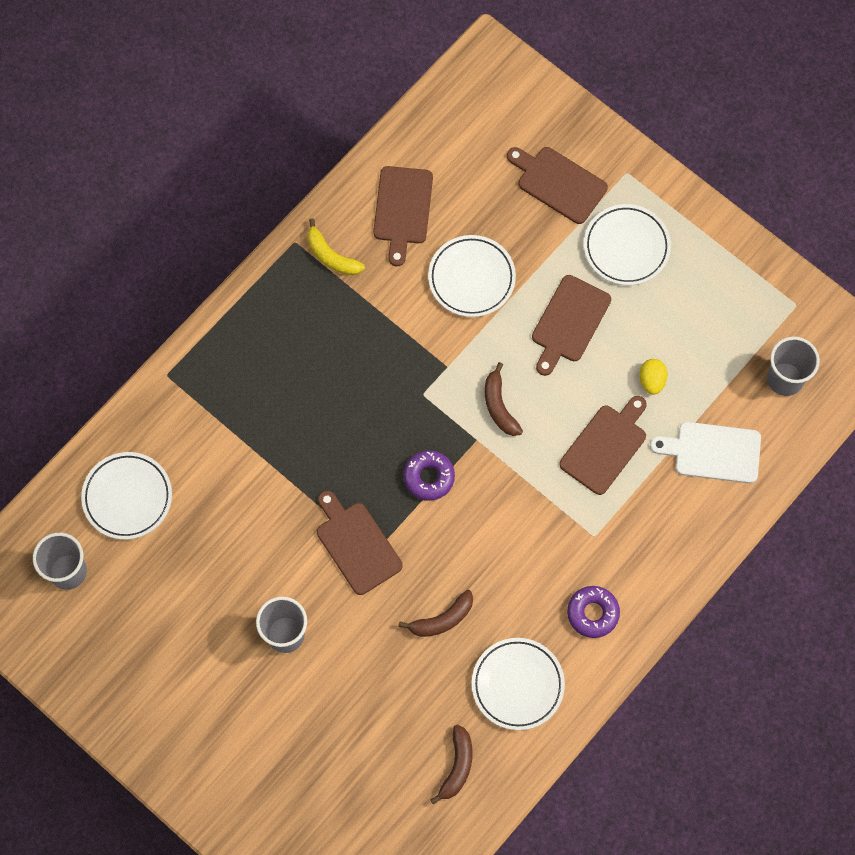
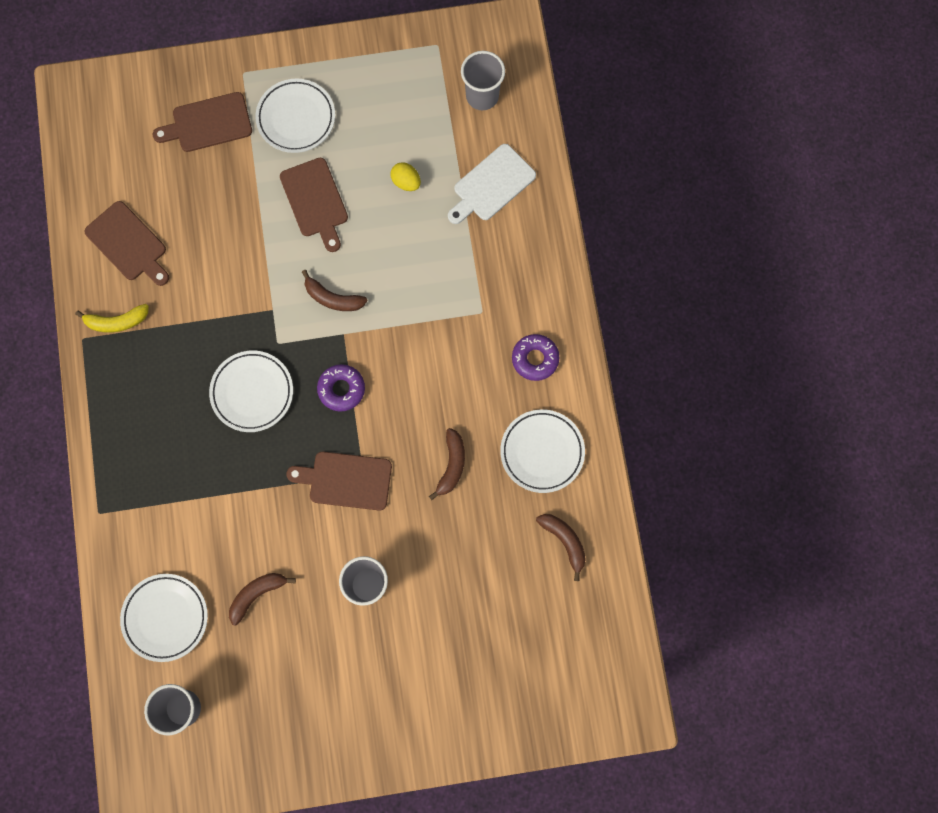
camera: 50 degrees left, 5 degrees up
(204, 552) = (257, 594): none -> brown banana
(471, 278) = (223, 239): white plate -> white plate (252, 392)
(605, 446) = (425, 251): brown cutting board -> none

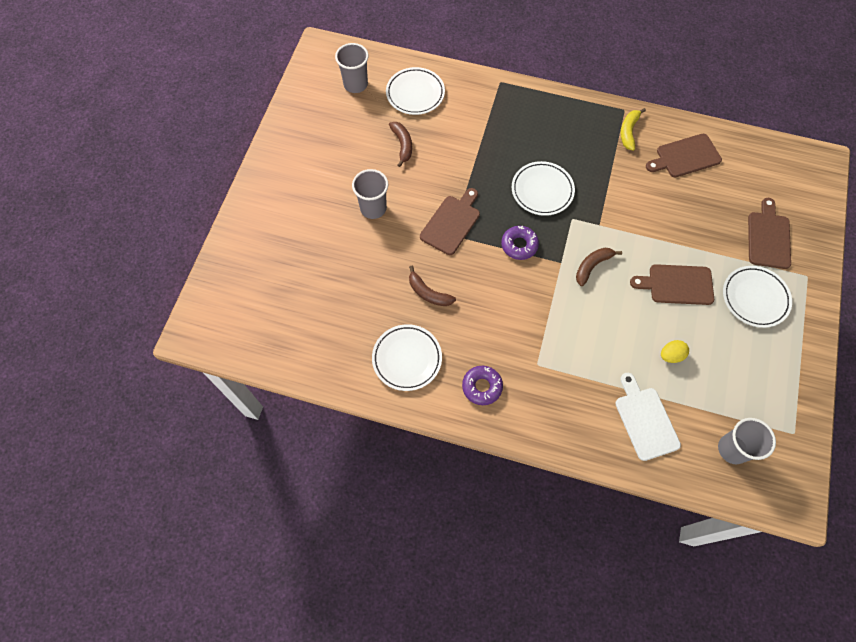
camera: 115 degrees right, 10 degrees down
(564, 541) = (333, 344): brown banana -> none

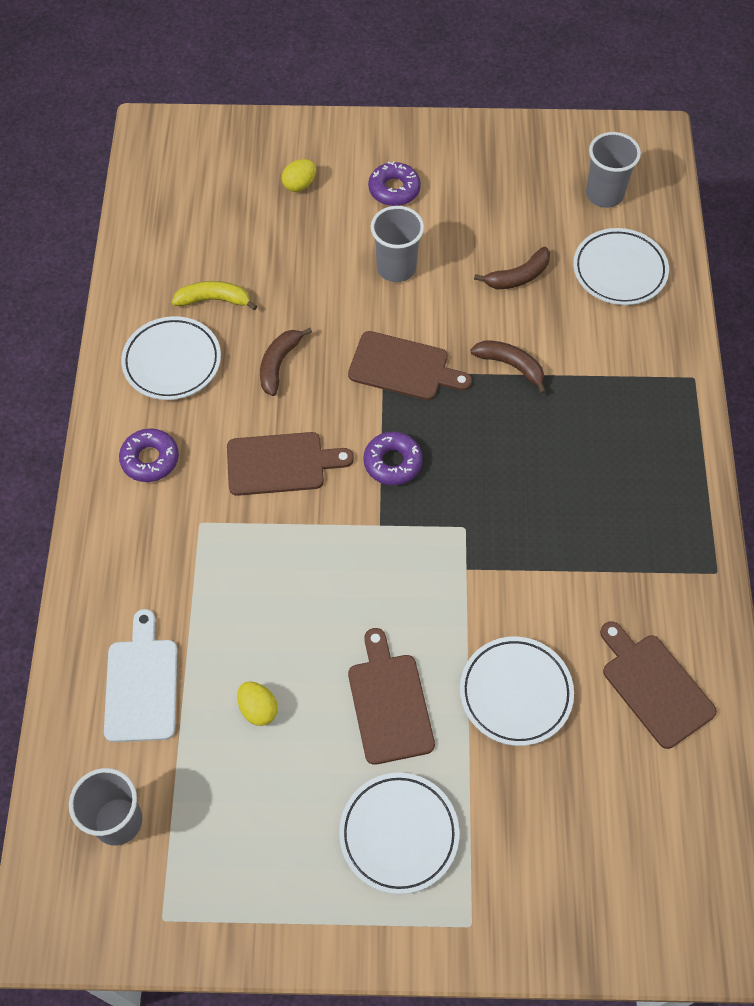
camera: 75 degrees right, 5 degrees down
(282, 249) = (299, 185): none -> yellow egg
(308, 194) = (394, 189): none -> purple donut
(542, 191) = (502, 476): white plate -> white plate (516, 693)
(592, 266) = (386, 570): brown banana -> brown banana (511, 366)
(628, 132) = (671, 586): yellow banana -> yellow banana (214, 300)
(645, 420) = (141, 684): white cutting board -> white cutting board turned 60 degrees counterclockwise
(768, 237) = (531, 849): brown cutting board -> brown cutting board (281, 463)

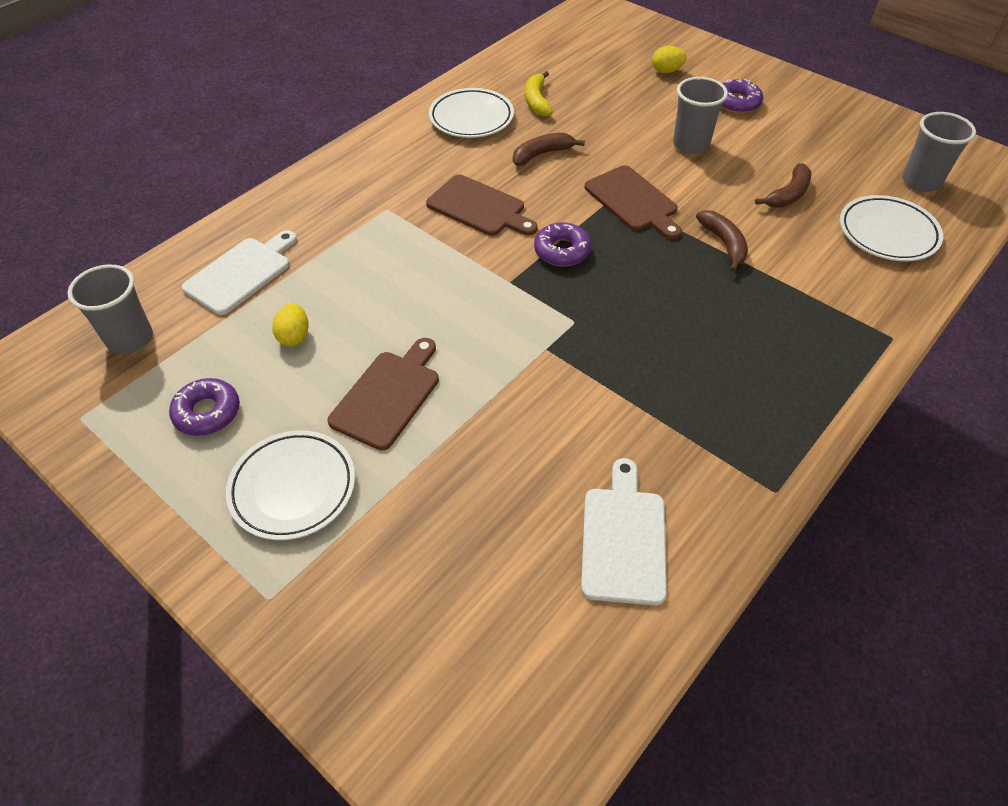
camera: 40 degrees right, 10 degrees down
(150, 459) = (396, 159): purple donut -> purple donut (207, 412)
(214, 300) = (537, 101): yellow banana -> yellow banana turned 135 degrees counterclockwise
(516, 693) = (494, 457): white plate -> none
(518, 276) = (788, 195): brown banana -> brown banana turned 60 degrees counterclockwise
(654, 686) = (623, 539): brown cutting board -> white cutting board

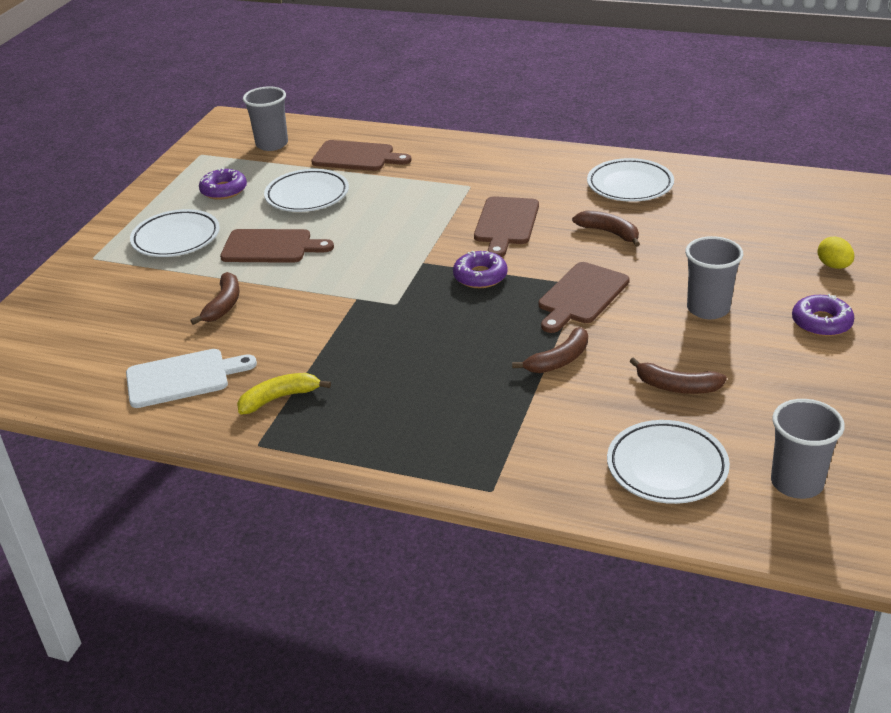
camera: 70 degrees right, 15 degrees down
(241, 273) = (356, 157): white cutting board -> brown cutting board
(294, 336) = (307, 196): yellow egg -> white plate
(489, 468) = (223, 305): none -> brown banana
(537, 101) = (692, 208): yellow banana -> yellow banana (279, 398)

